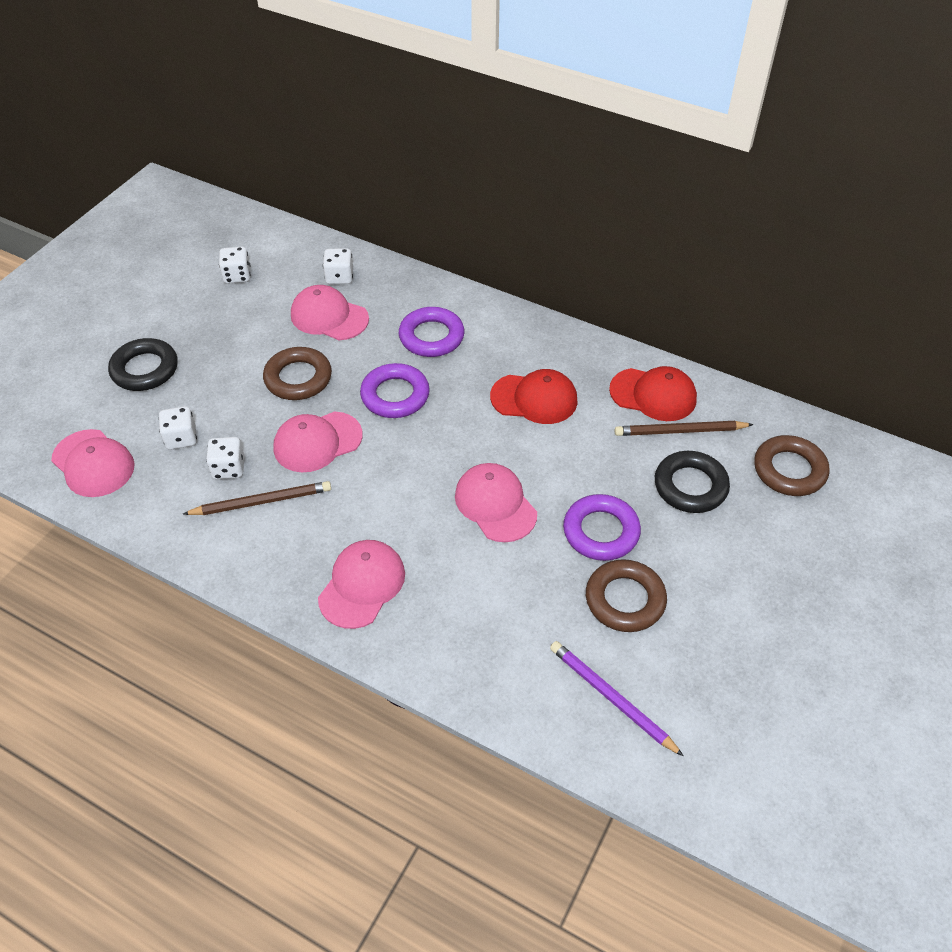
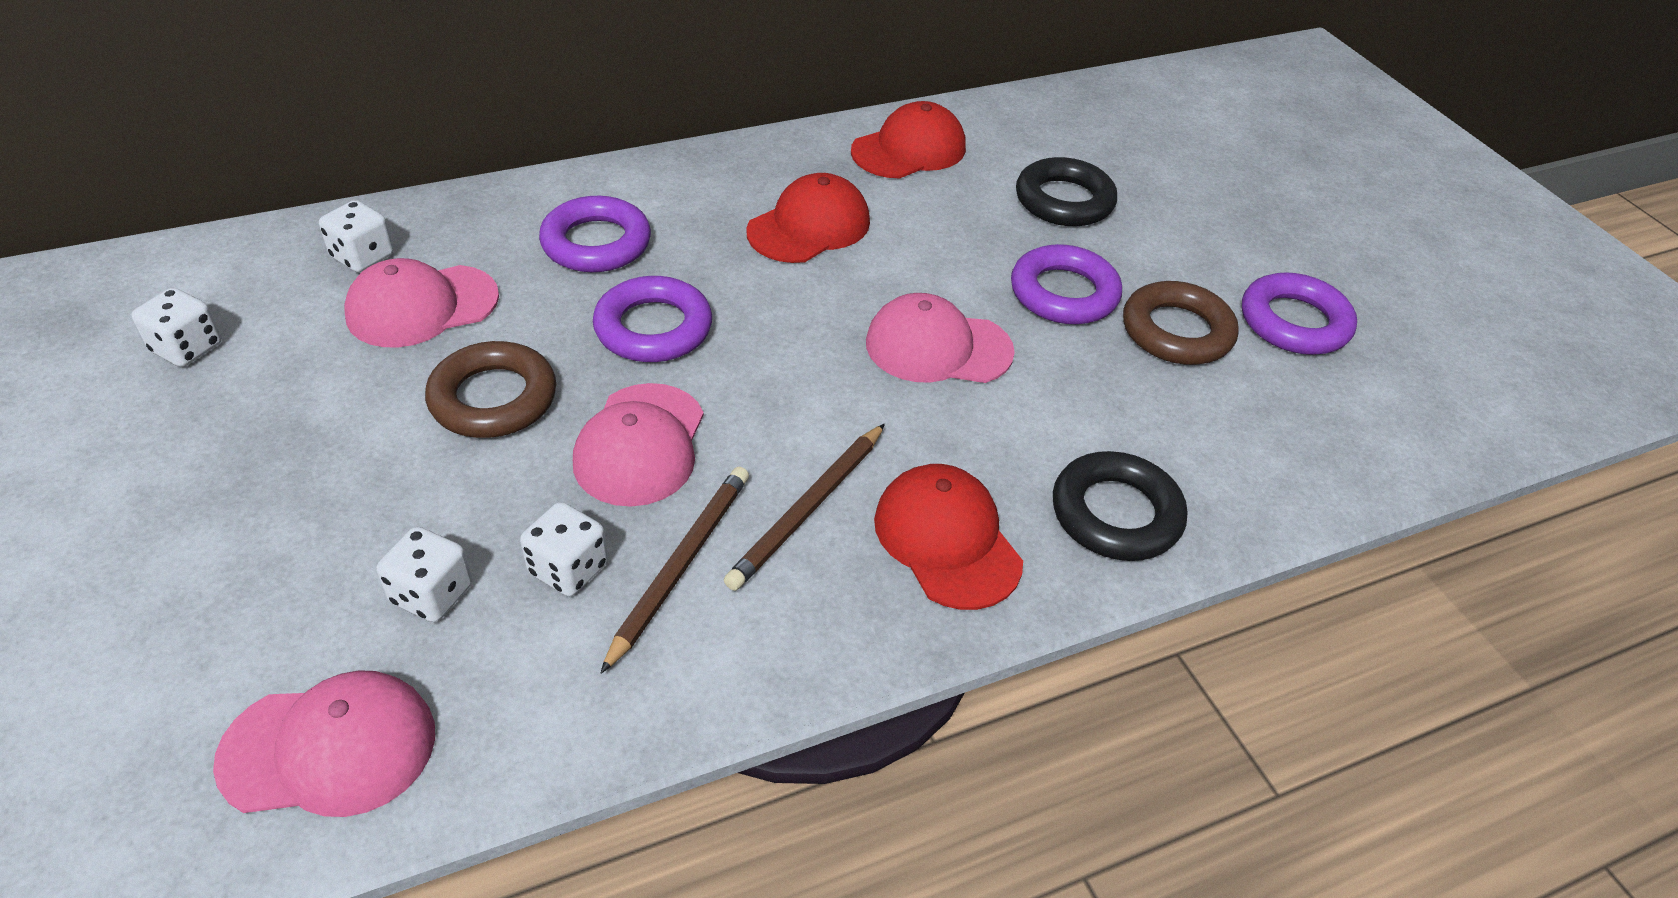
camera: 55 degrees left, 5 degrees down
(145, 369) = (214, 561): black ring -> black ring (1116, 514)
(362, 585) = (947, 540): pink cap -> red cap
(611, 698) = (1305, 419): purple pencil -> none
(680, 431) = (981, 163): brown pencil -> brown pencil (808, 509)
(701, 654) = (1294, 322): none -> purple ring
(789, 470) = (1108, 135): brown ring -> none

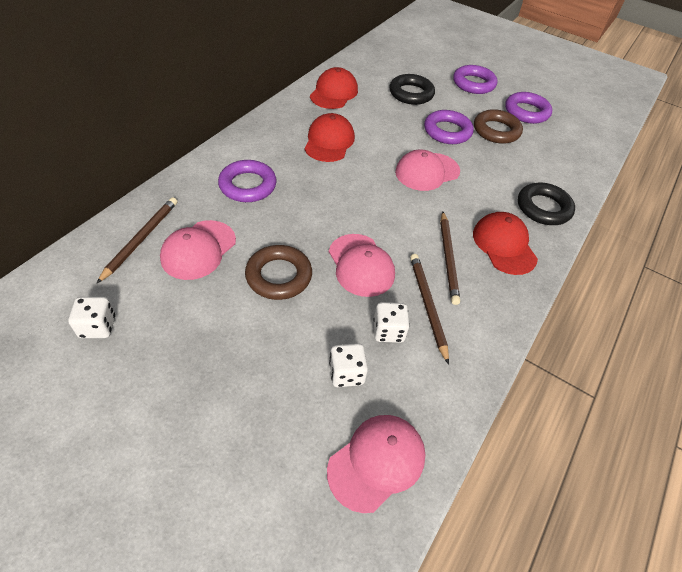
camera: 35 degrees left, 5 degrees up
(363, 256) = (141, 239): white dice -> brown pencil
(653, 328) = (313, 213): purple ring -> purple ring (473, 83)
(947, 540) = (504, 245): red cap -> red cap turned 45 degrees clockwise

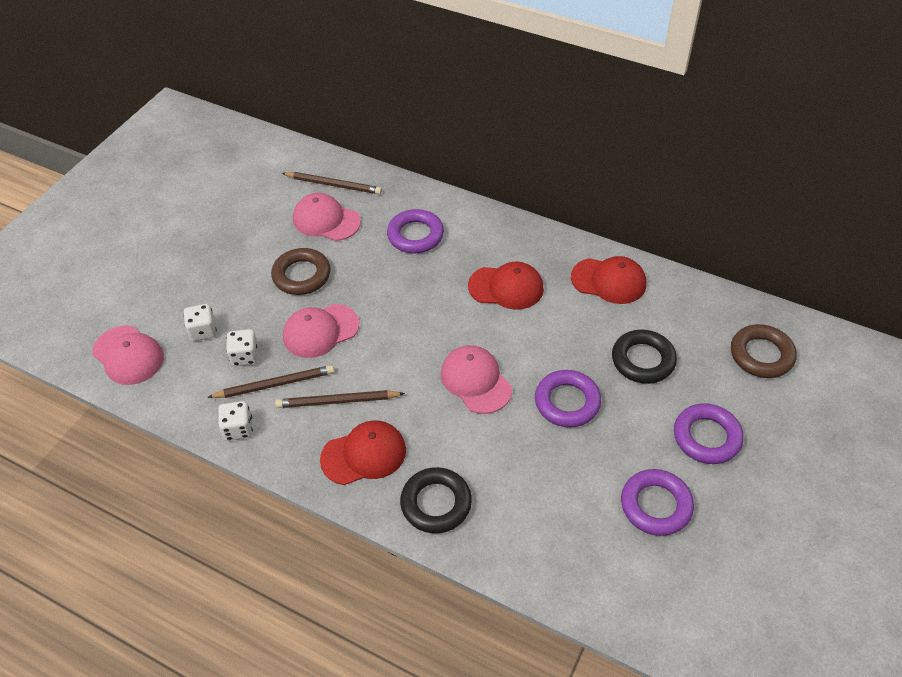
camera: 90 degrees right, 0 degrees up
(98, 326) = (245, 186): white dice -> white dice (238, 429)
(496, 131) = (589, 460): brown ring -> brown ring (761, 355)

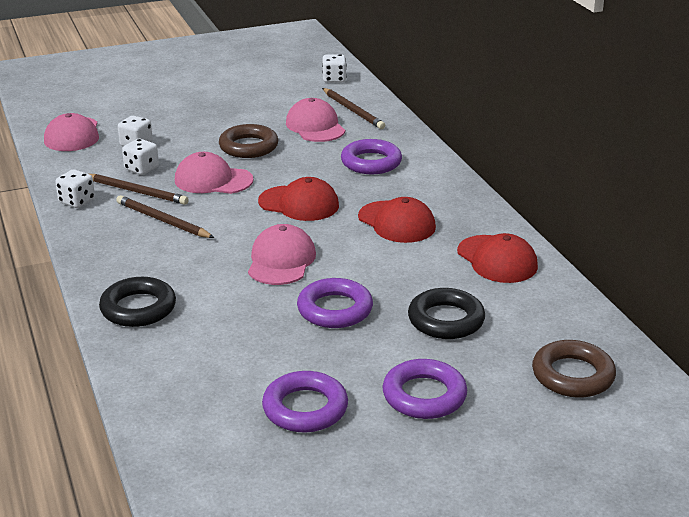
camera: 40 degrees right, 20 degrees down
(274, 156) = (334, 79): none -> white dice
(364, 454) = (133, 256): red cap -> red cap (299, 204)

